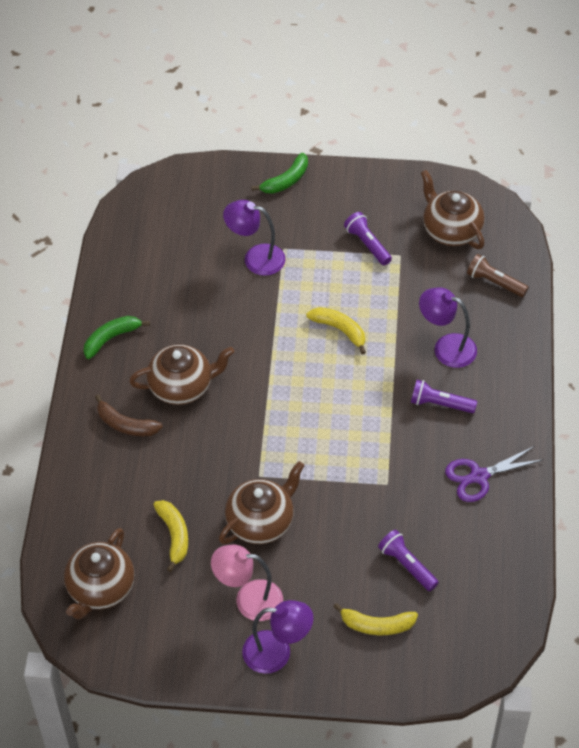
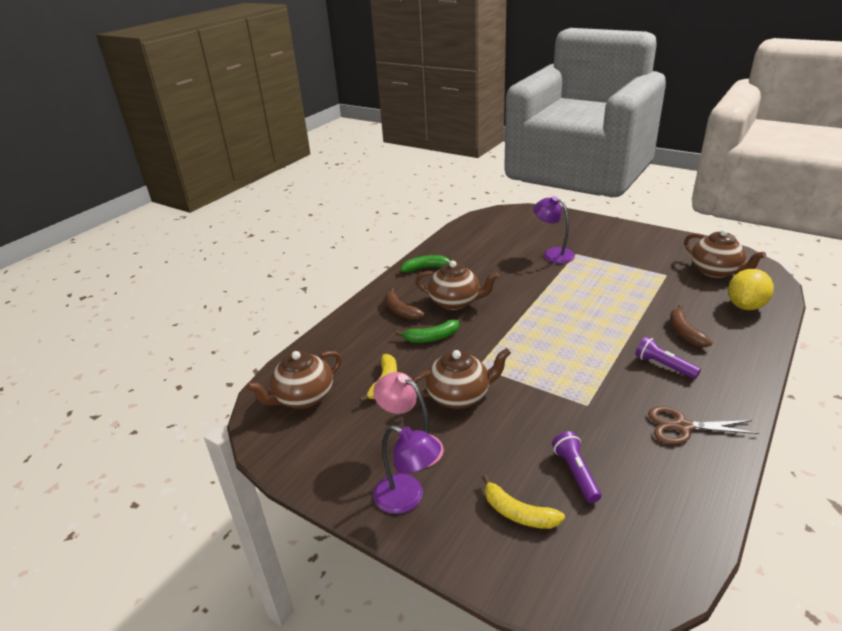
camera: 30 degrees right, 20 degrees down
(286, 180) = (596, 225): green banana -> green banana (431, 338)
(340, 330) = (596, 302): yellow banana -> none
(367, 244) = (642, 264): purple flashlight -> none
(446, 347) = (685, 332): purple lamp -> brown banana
(451, 230) = (715, 271): brown teapot -> brown teapot turned 150 degrees clockwise
(479, 476) = (682, 427): purple scissors -> brown scissors
(495, 282) = (745, 306): brown flashlight -> yellow lemon

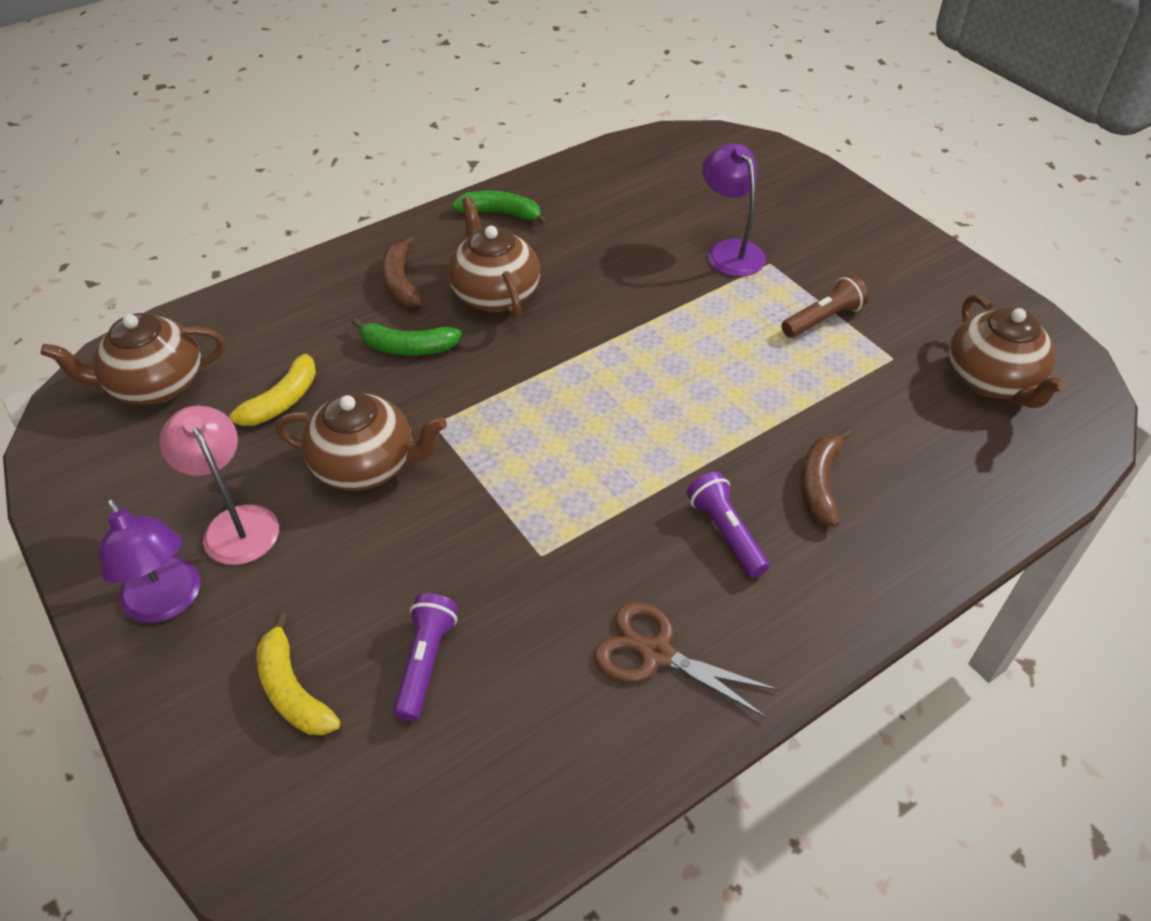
camera: 20 degrees right, 15 degrees up
(455, 302) = (495, 294): brown teapot -> brown teapot turned 150 degrees counterclockwise
(621, 268) = (823, 319): none -> brown flashlight
(745, 306) = (980, 470): yellow lemon -> none

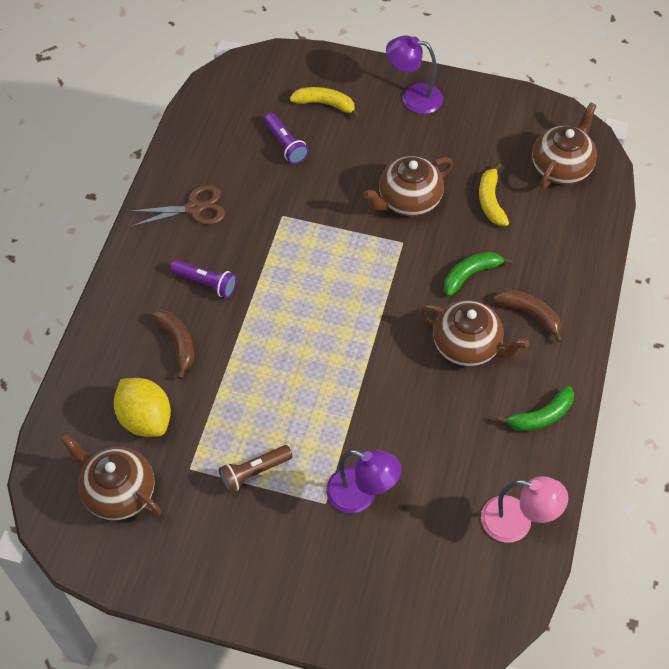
camera: 140 degrees right, 10 degrees up
(235, 523) = (430, 139): pink lamp -> pink lamp (517, 522)
(823, 319) = (254, 472): brown flashlight -> brown flashlight turned 45 degrees clockwise
(917, 429) = (145, 418): none -> yellow lemon

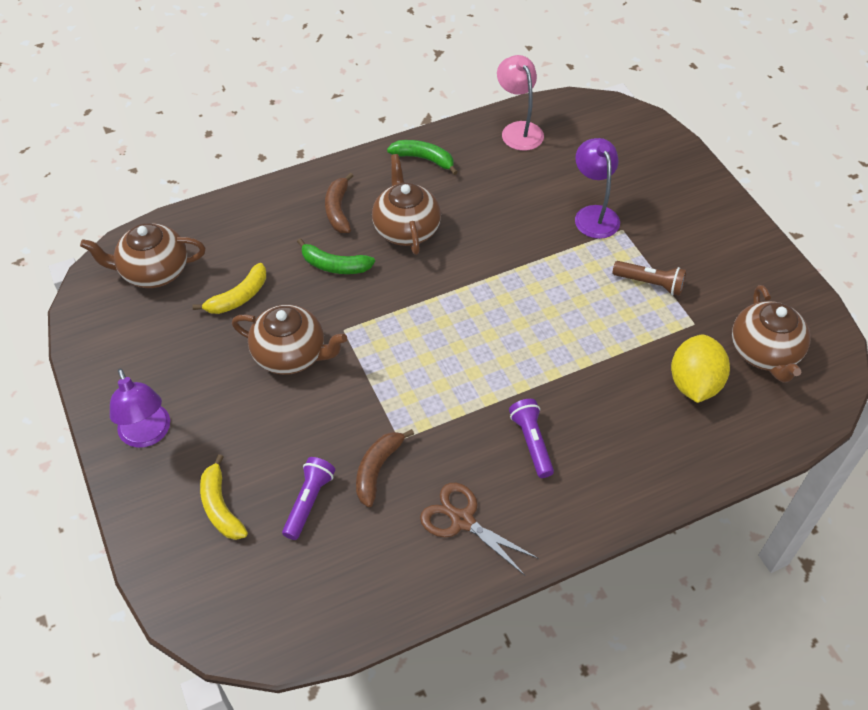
camera: 130 degrees left, 5 degrees down
(178, 343) = (609, 416): brown banana -> brown banana (377, 469)

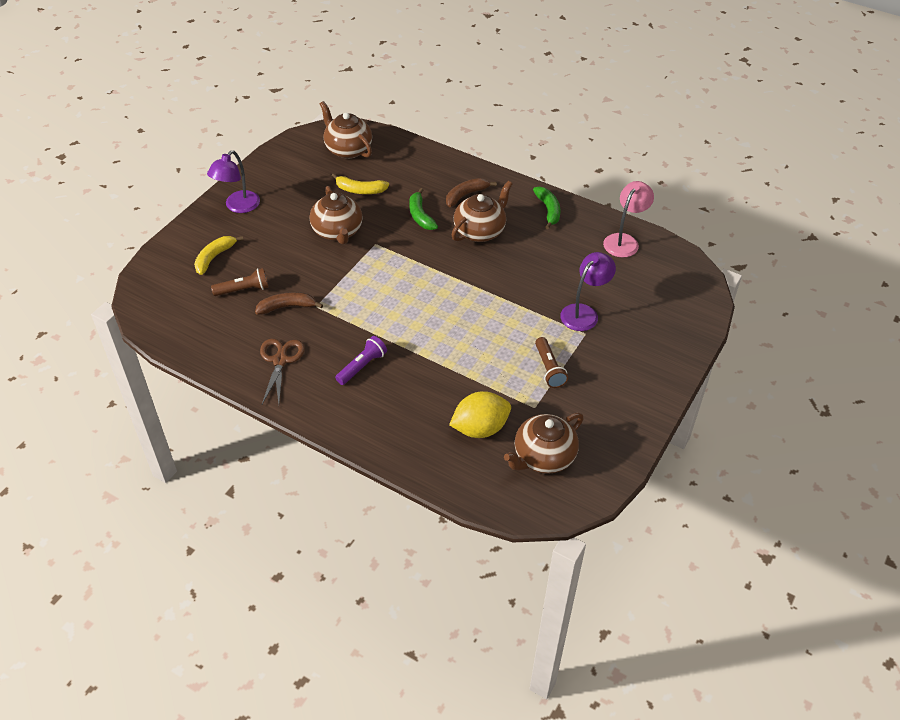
camera: 55 degrees right, 5 degrees down
(309, 502) = (243, 290): purple flashlight -> brown flashlight

